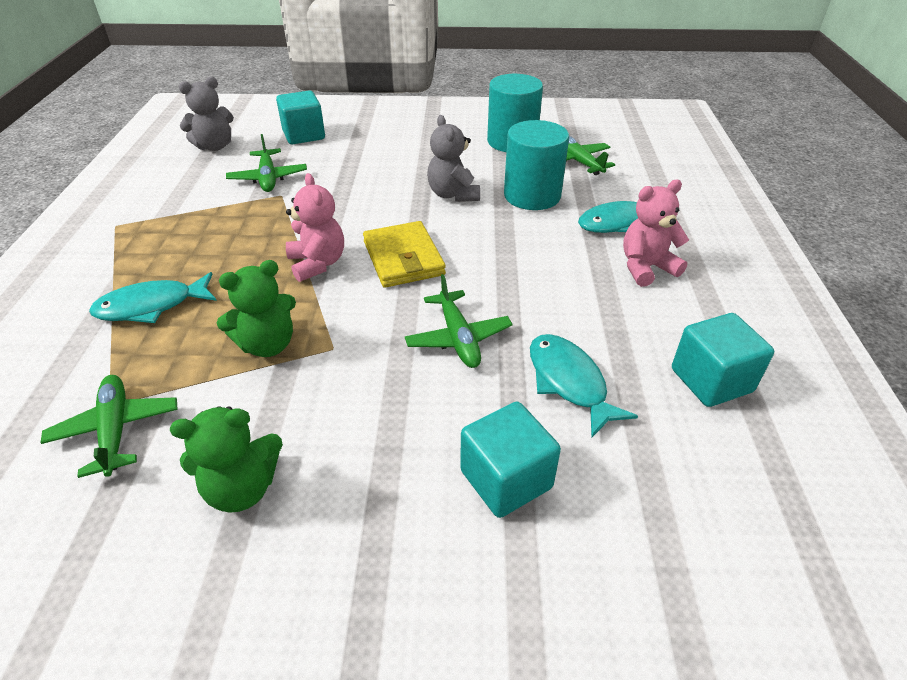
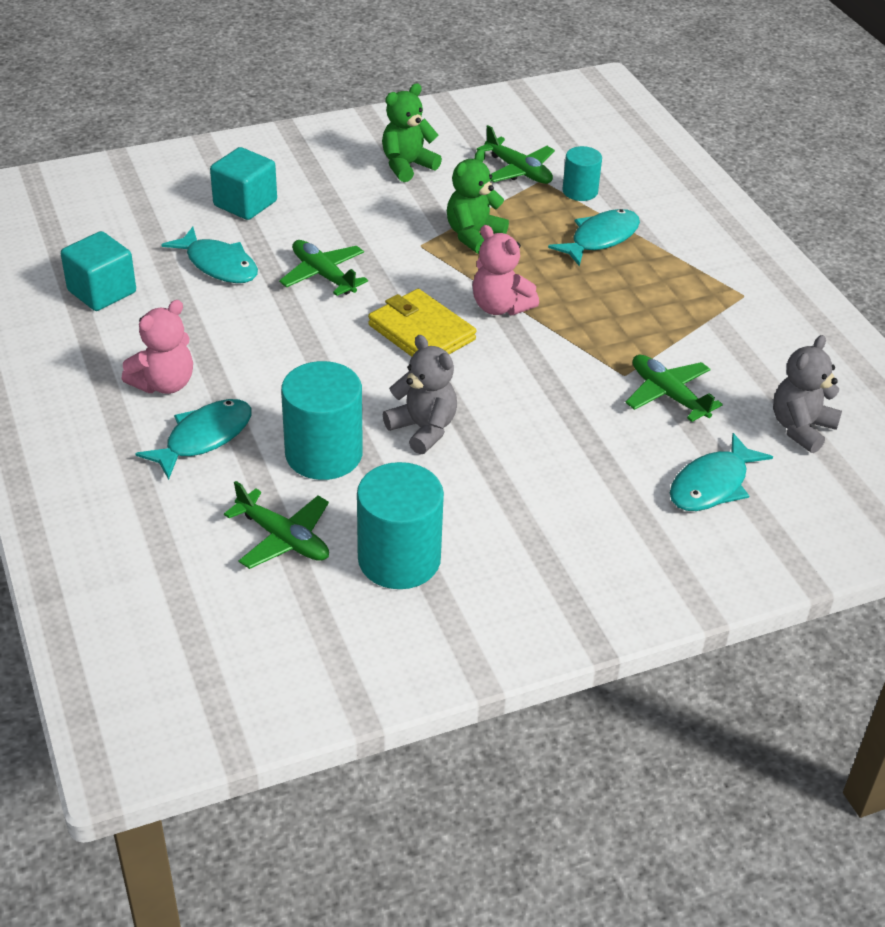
camera: 155 degrees right, 0 degrees up
(91, 373) = (580, 191): none -> turquoise cylinder
(304, 135) = (712, 484): turquoise cube -> turquoise fish

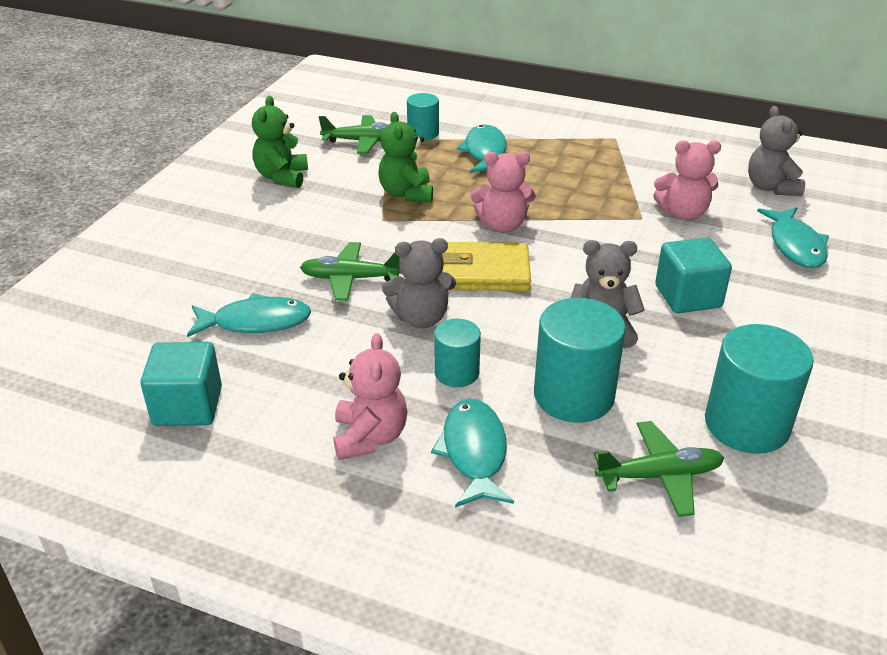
camera: 45 degrees left, 5 degrees down
(245, 203) = (200, 267): turquoise cube -> turquoise cube (688, 297)
(279, 385) = (457, 372): none -> turquoise cylinder
(320, 334) = (421, 318): none -> grey teddy bear
(668, 395) = (683, 213): green plane -> pink teddy bear

